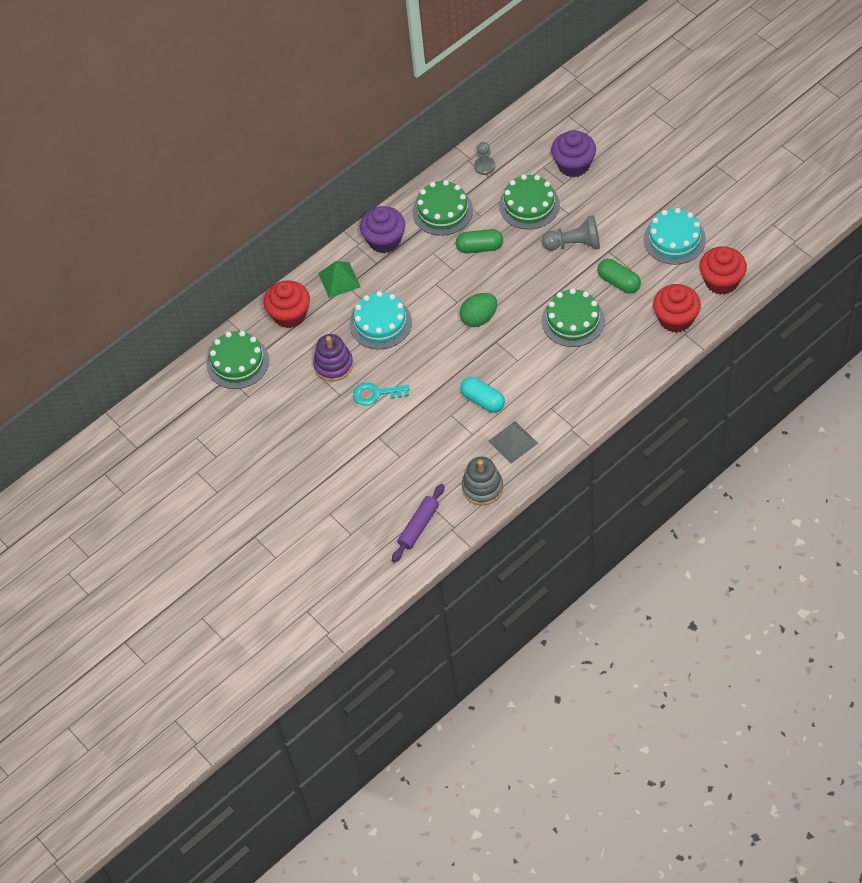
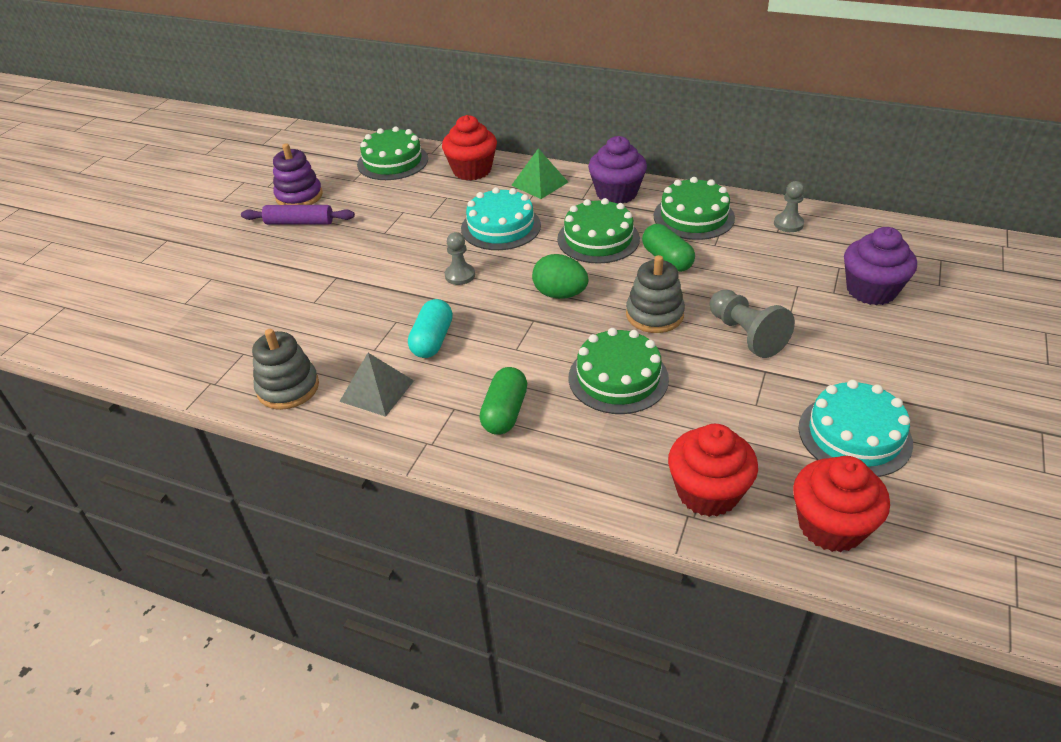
camera: 60 degrees right, 15 degrees down
(333, 365) = (422, 216): purple stacking toy -> purple stacking toy (299, 196)
(376, 394) = (398, 256): turquoise key -> none
(419, 526) = (208, 352): purple rolling pin -> purple rolling pin (299, 222)
(423, 365) = (460, 275): none -> grey pawn
(529, 205) = (769, 275): green cake -> green cake (598, 239)
(529, 279) = (654, 315): none -> grey stacking toy
(619, 282) = (721, 401): green capsule -> green capsule (505, 412)

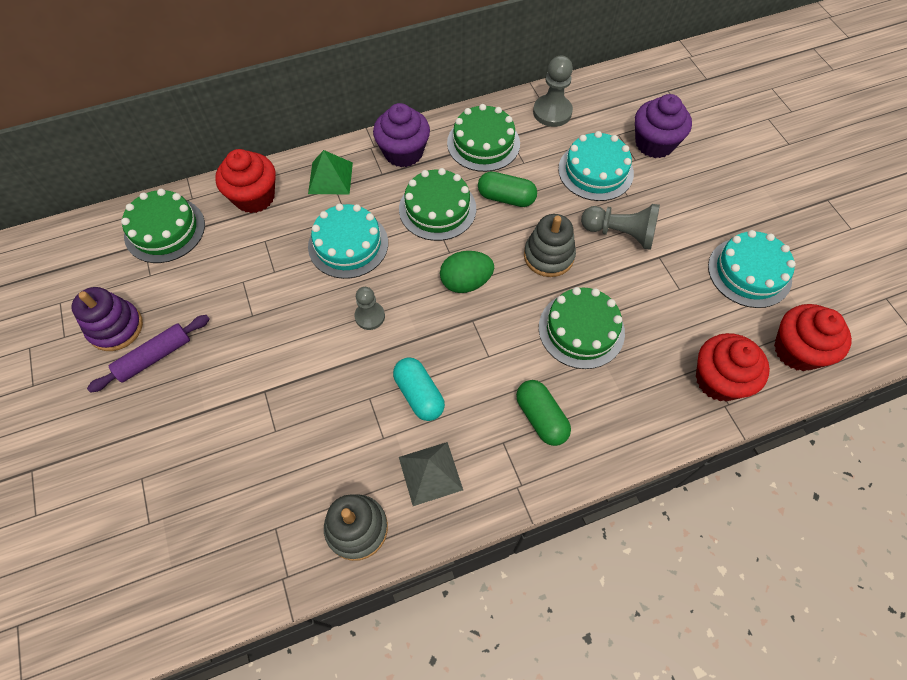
camera: 45 degrees left, 20 degrees up
(779, 281) = (595, 171): none -> turquoise cake
(788, 224) = (552, 112): grey pawn -> grey pawn, size x1.55

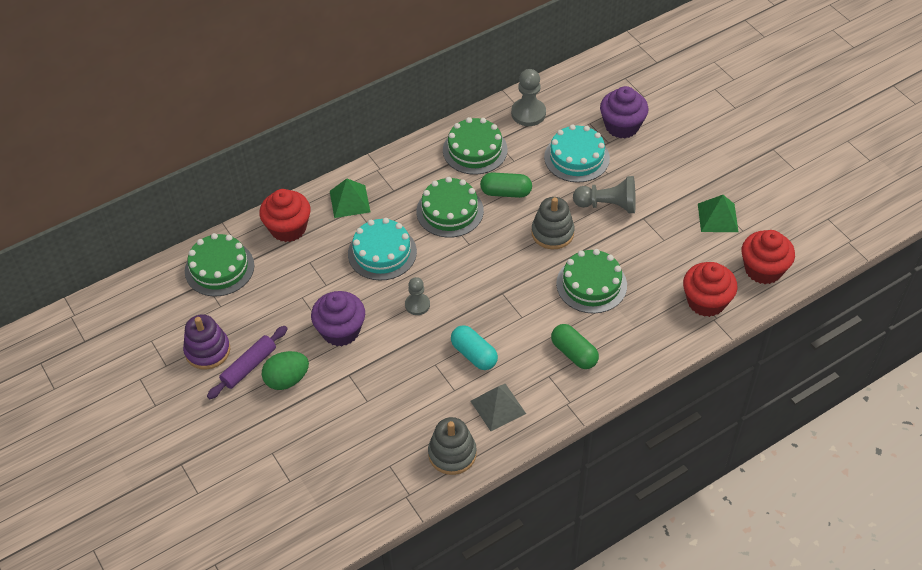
camera: 10 degrees left, 10 degrees down
(403, 152) = (407, 169): purple cupcake -> purple cupcake (340, 331)
(466, 282) = (489, 265): green egg -> green egg (287, 380)
(749, 272) = (717, 217): turquoise cake -> green pyramid

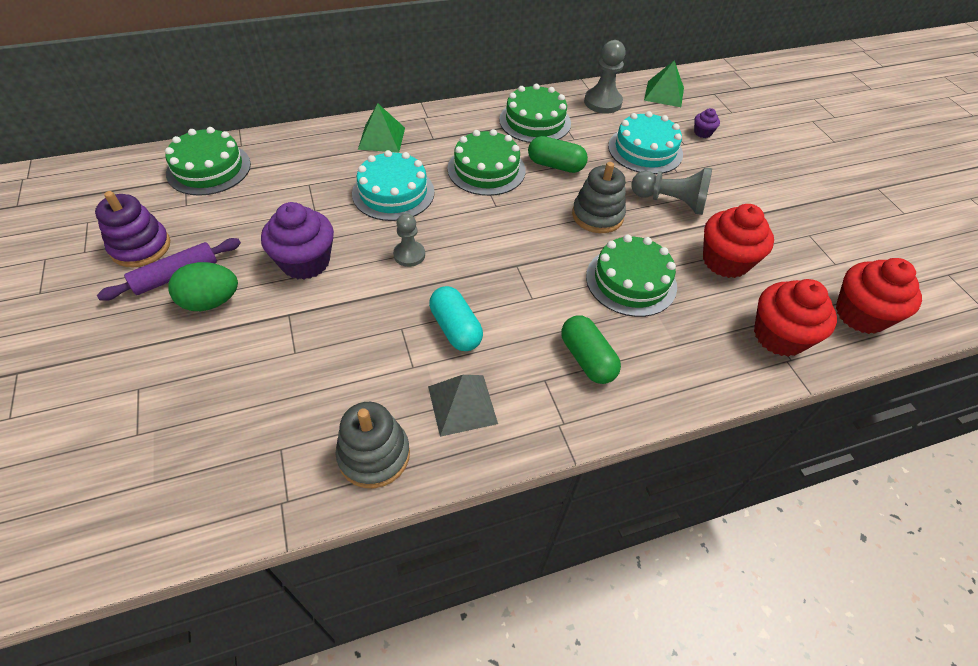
camera: 10 degrees right, 0 degrees up
(288, 228) = (304, 148): red cupcake -> red cupcake (725, 261)
(622, 126) = (702, 132): purple cupcake -> purple cupcake, size x0.46
(717, 217) = (804, 243): green pyramid -> green pyramid (664, 94)

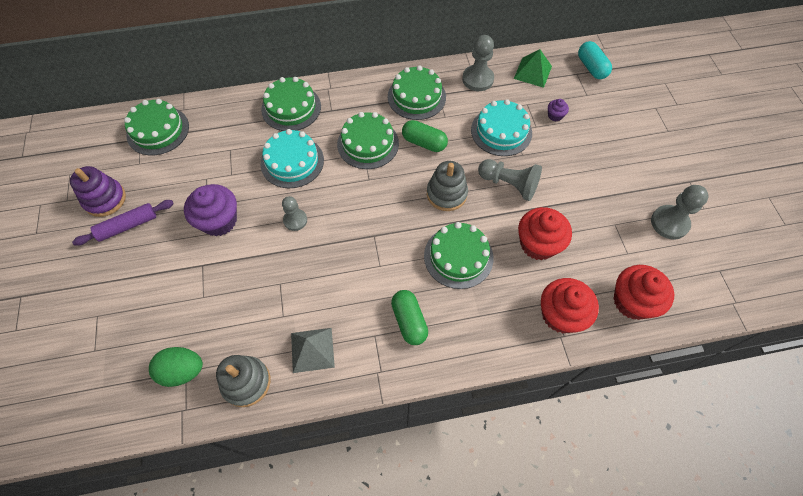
camera: 10 degrees right, 10 degrees up
(211, 302) = (150, 250): green egg -> green egg (183, 371)
(382, 138) = (291, 108): green pyramid -> green cake
(455, 328) = (318, 287): turquoise capsule -> turquoise capsule (591, 67)
(871, 230) = (669, 223): none -> grey pawn

